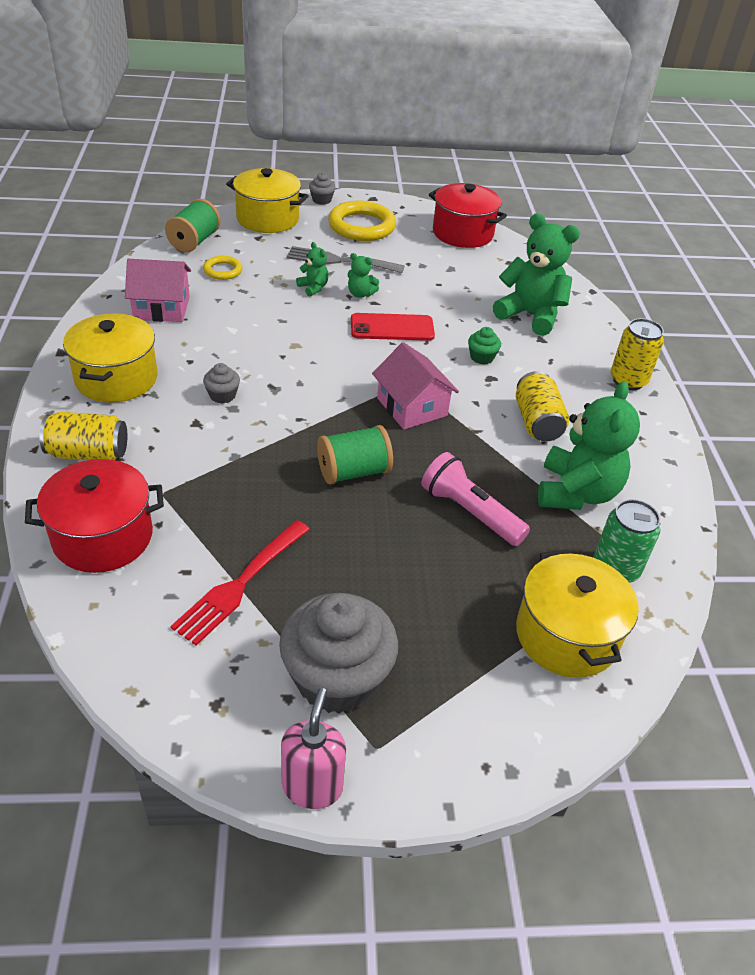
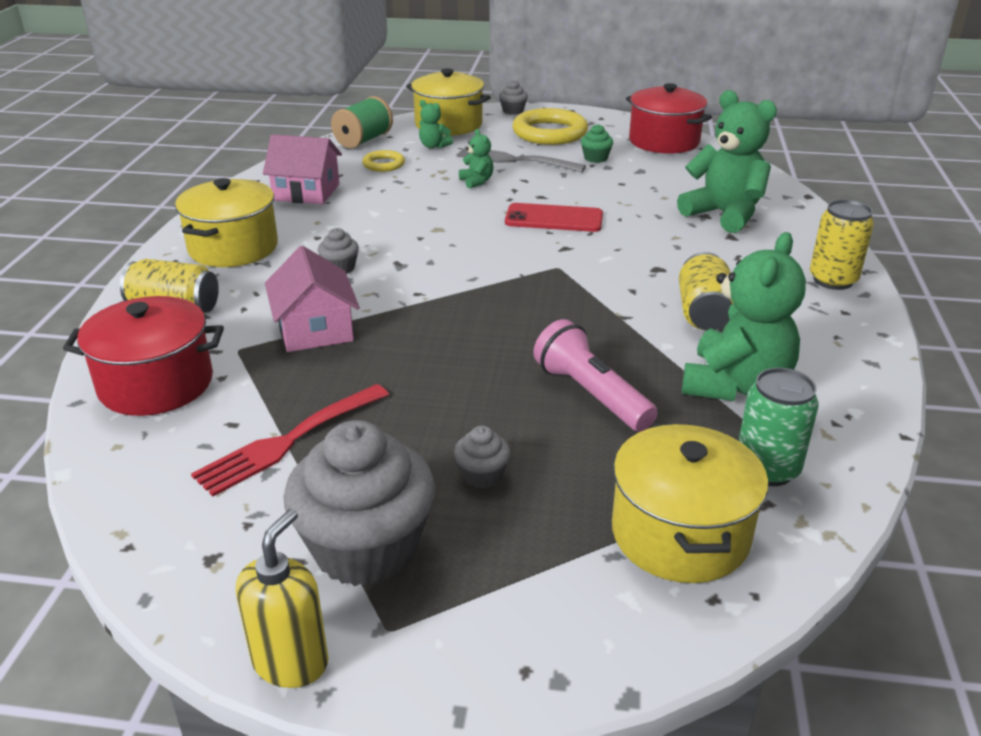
camera: 15 degrees right, 10 degrees down
(312, 786) = (291, 661): pink soap dispenser -> yellow soap dispenser
(353, 472) = (462, 345): green spool -> none
(360, 294) = (528, 188): green teddy bear -> green teddy bear (433, 146)
(406, 599) = (482, 475): none -> grey cupcake
(412, 407) = (553, 290): pink house -> pink house (315, 329)
(481, 357) = (652, 249): green cupcake -> green cupcake (595, 158)

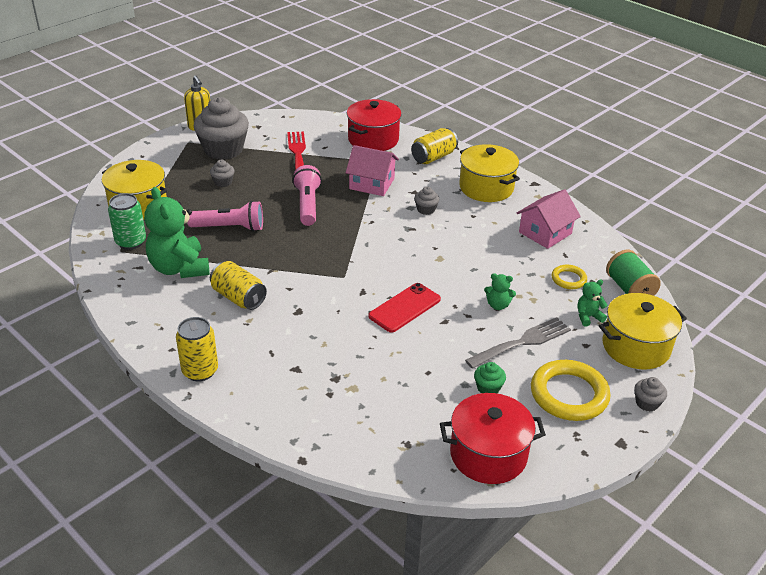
camera: 125 degrees right, 5 degrees up
(441, 356) = (307, 205): none -> pink flashlight
(724, 214) = (326, 388): green teddy bear -> none

